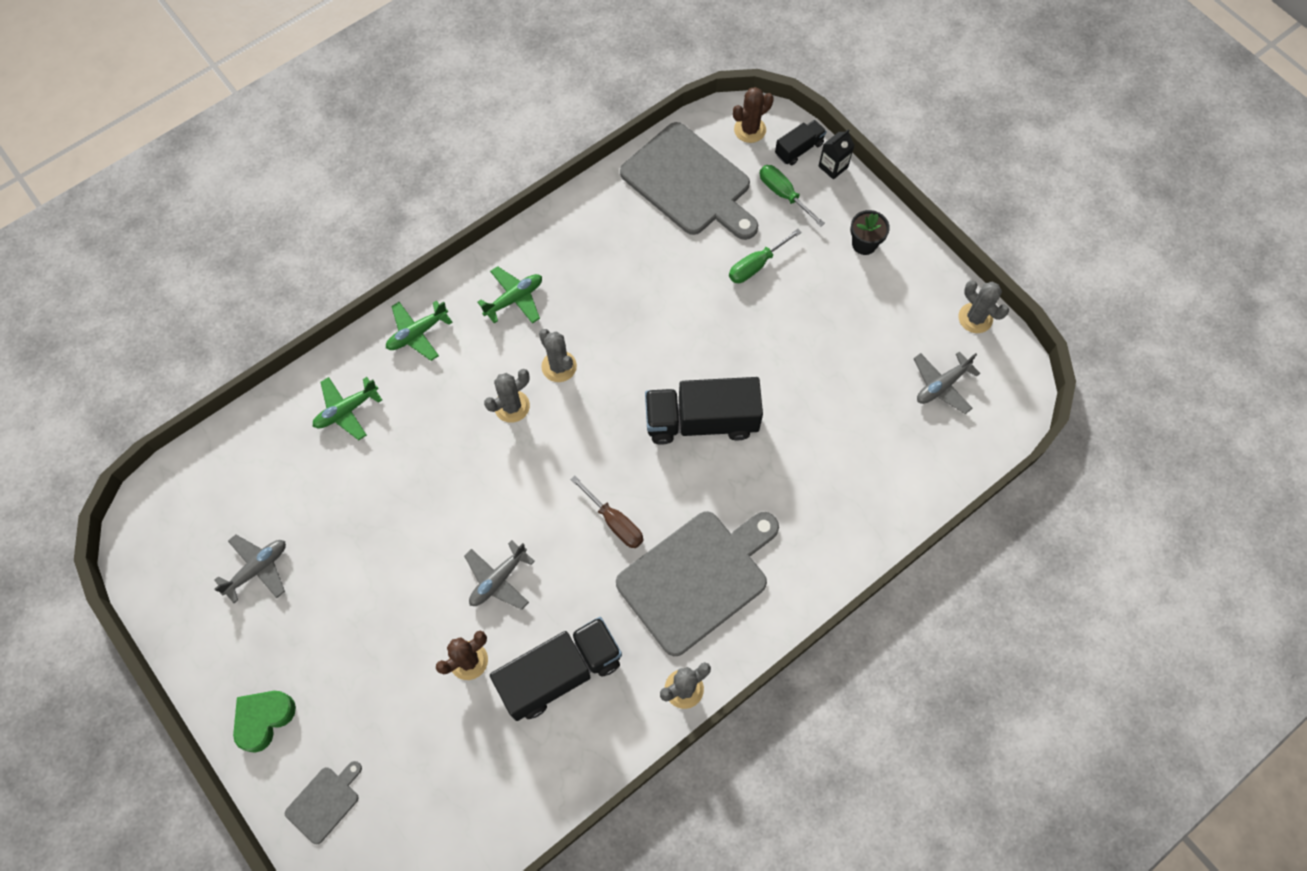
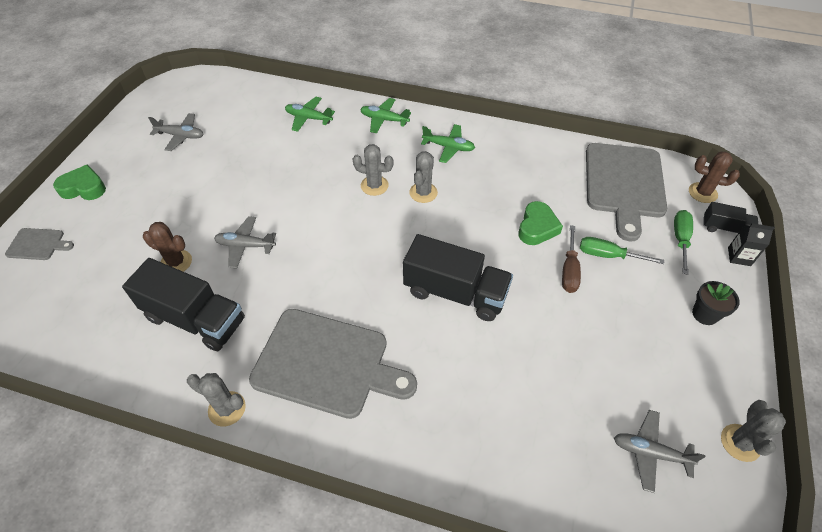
camera: 55 degrees right, 15 degrees down
(614, 522) = (334, 285): brown screwdriver -> brown screwdriver (569, 270)
(682, 298) = (537, 227): none -> green heart
(701, 421) = (455, 293): black truck -> black truck turned 150 degrees clockwise

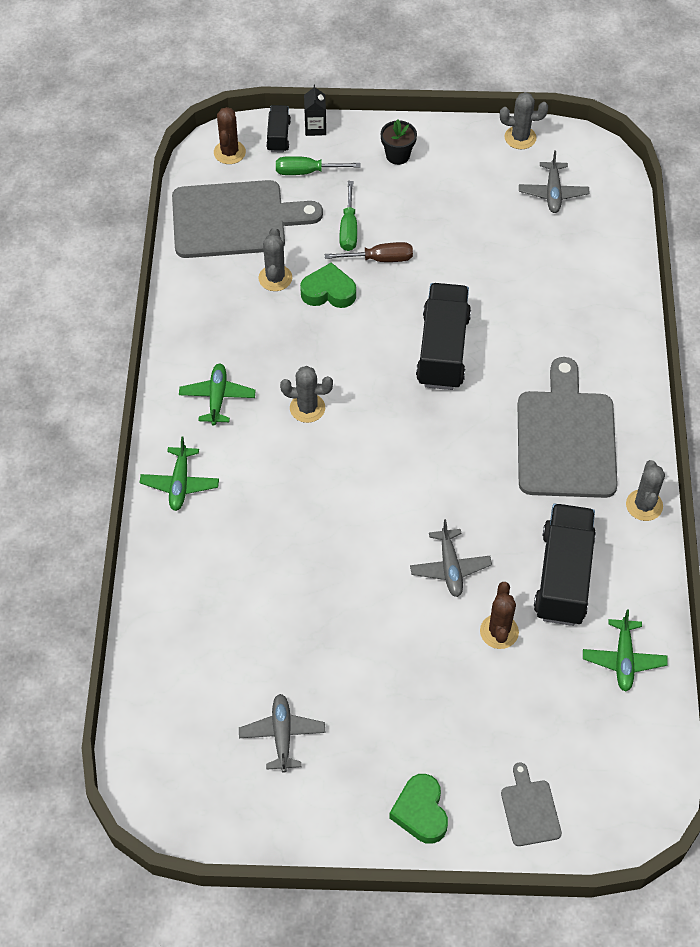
camera: 105 degrees left, 5 degrees up
(308, 118) = (200, 579): green plane -> green plane (623, 659)
(374, 185) = (310, 462): grey cactus -> grey cactus (275, 278)

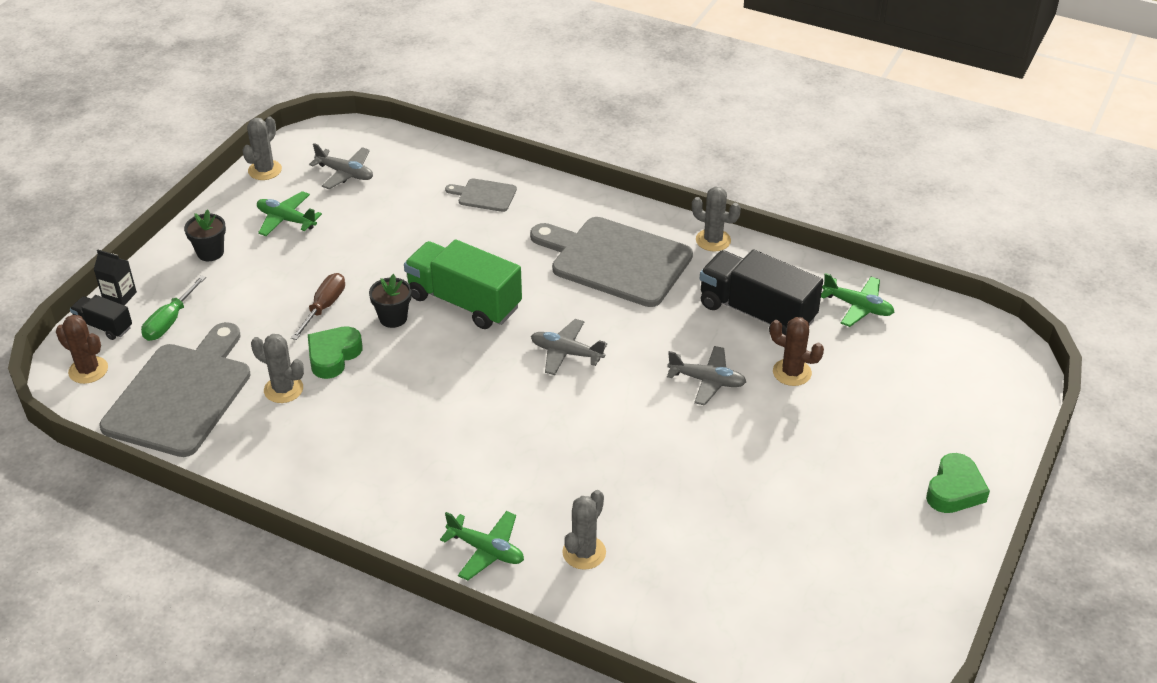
camera: 65 degrees left, 15 degrees down
(217, 398) = (399, 484): green plane -> green plane (286, 220)
(282, 735) = (830, 565): grey plane -> grey plane (566, 353)
(307, 408) = (462, 419): grey cactus -> grey cactus (584, 552)
(348, 228) = (268, 316): green screwdriver -> none
(394, 310) = (393, 318): none -> black flower pot
(420, 812) = (954, 490): green heart -> green heart turned 75 degrees counterclockwise
(443, 350) = (464, 302): black truck -> green truck
(530, 809) = (979, 416): grey cutting board -> grey cutting board (484, 195)

